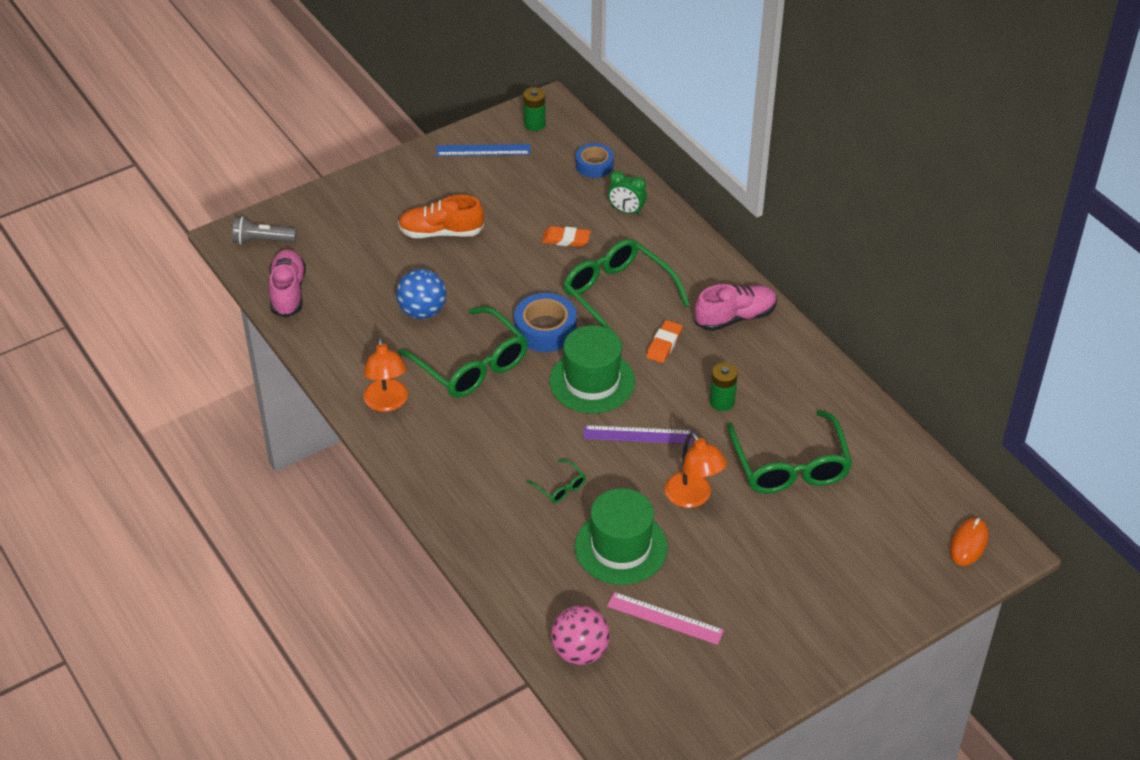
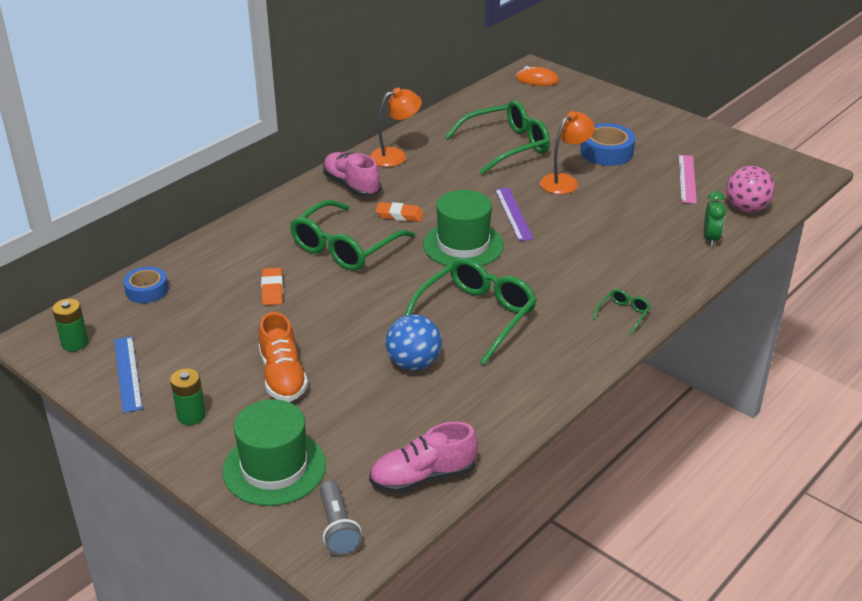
camera: 105 degrees left, 10 degrees down
(387, 403) = (554, 359): orange lamp -> orange lamp (395, 155)
(545, 329) = (407, 281): blue tape -> blue tape (606, 152)
(560, 487) = (594, 242): green glasses -> green glasses (623, 314)
(621, 547) = (636, 205): green hat -> green hat (274, 468)
(626, 211) = (219, 260): green clock -> green clock (710, 239)
(722, 402) = (455, 180): green battery -> green battery (191, 415)

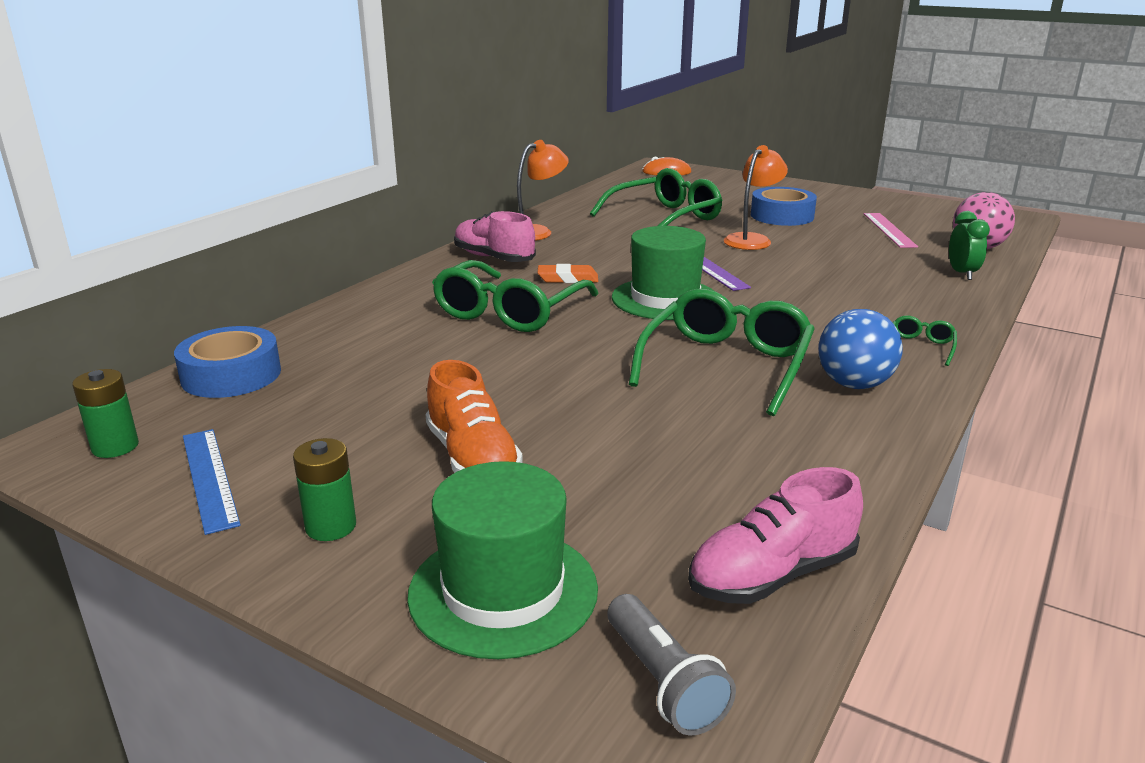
camera: 10 degrees left, 10 degrees down
(147, 290) = (231, 375): blue tape -> blue tape, size x1.50
(272, 289) = (422, 360): orange eraser -> none
(413, 364) = (669, 424): blue ball -> blue ball (854, 384)

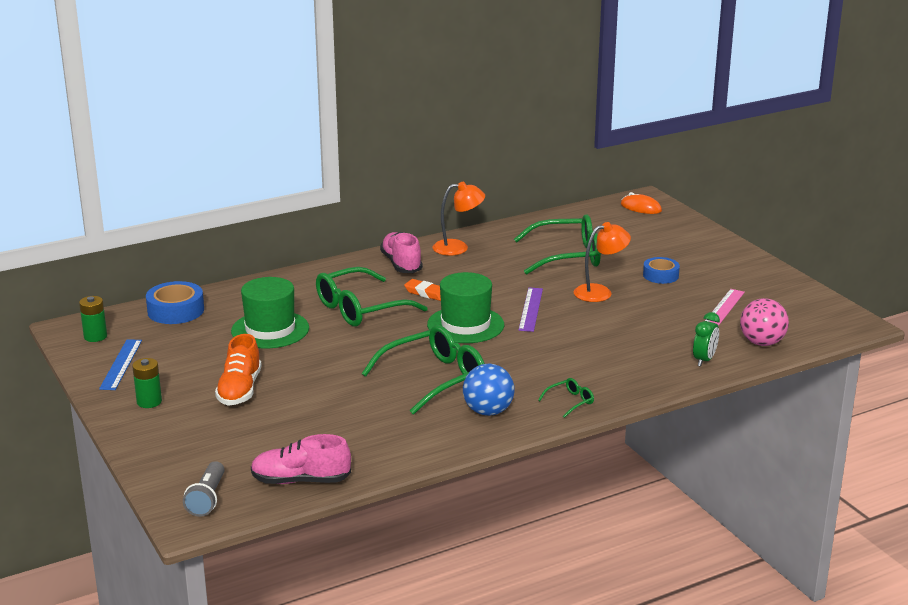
camera: 30 degrees right, 0 degrees up
(503, 591) = (187, 449): green hat -> green hat (270, 330)
(782, 216) = (660, 275): blue tape -> blue tape, size x0.67

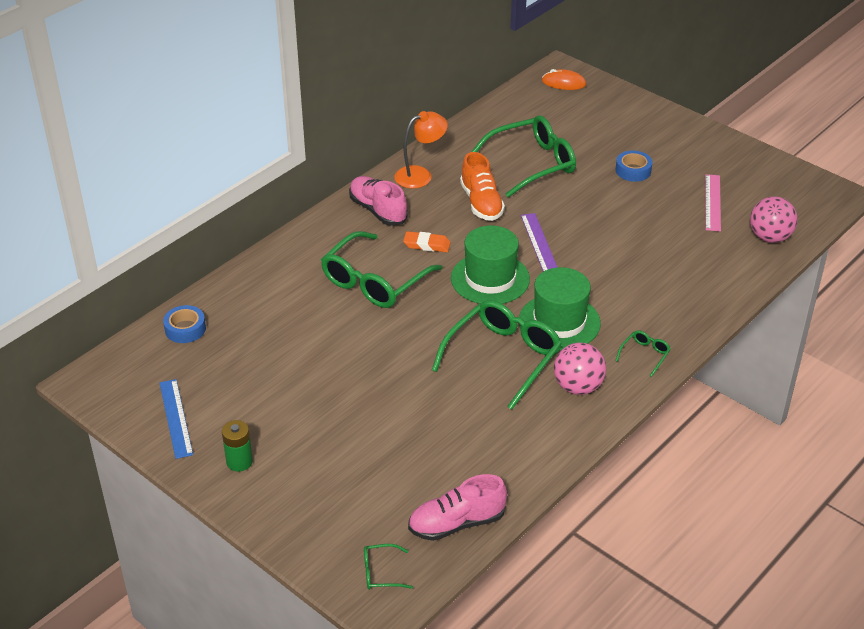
camera: 20 degrees left, 15 degrees up
(95, 336) = (122, 386): green battery -> none
(176, 310) = (185, 329): blue tape -> blue tape, size x0.67
(207, 499) = (381, 572): grey flashlight -> green glasses
(240, 390) = (322, 421): orange shoe -> orange shoe (481, 203)
(270, 330) = (301, 332): green hat -> green hat (559, 322)
(488, 411) = (578, 387): blue ball -> pink ball
(600, 292) = (590, 205): orange lamp -> none
(704, 360) = (732, 272): green clock -> none

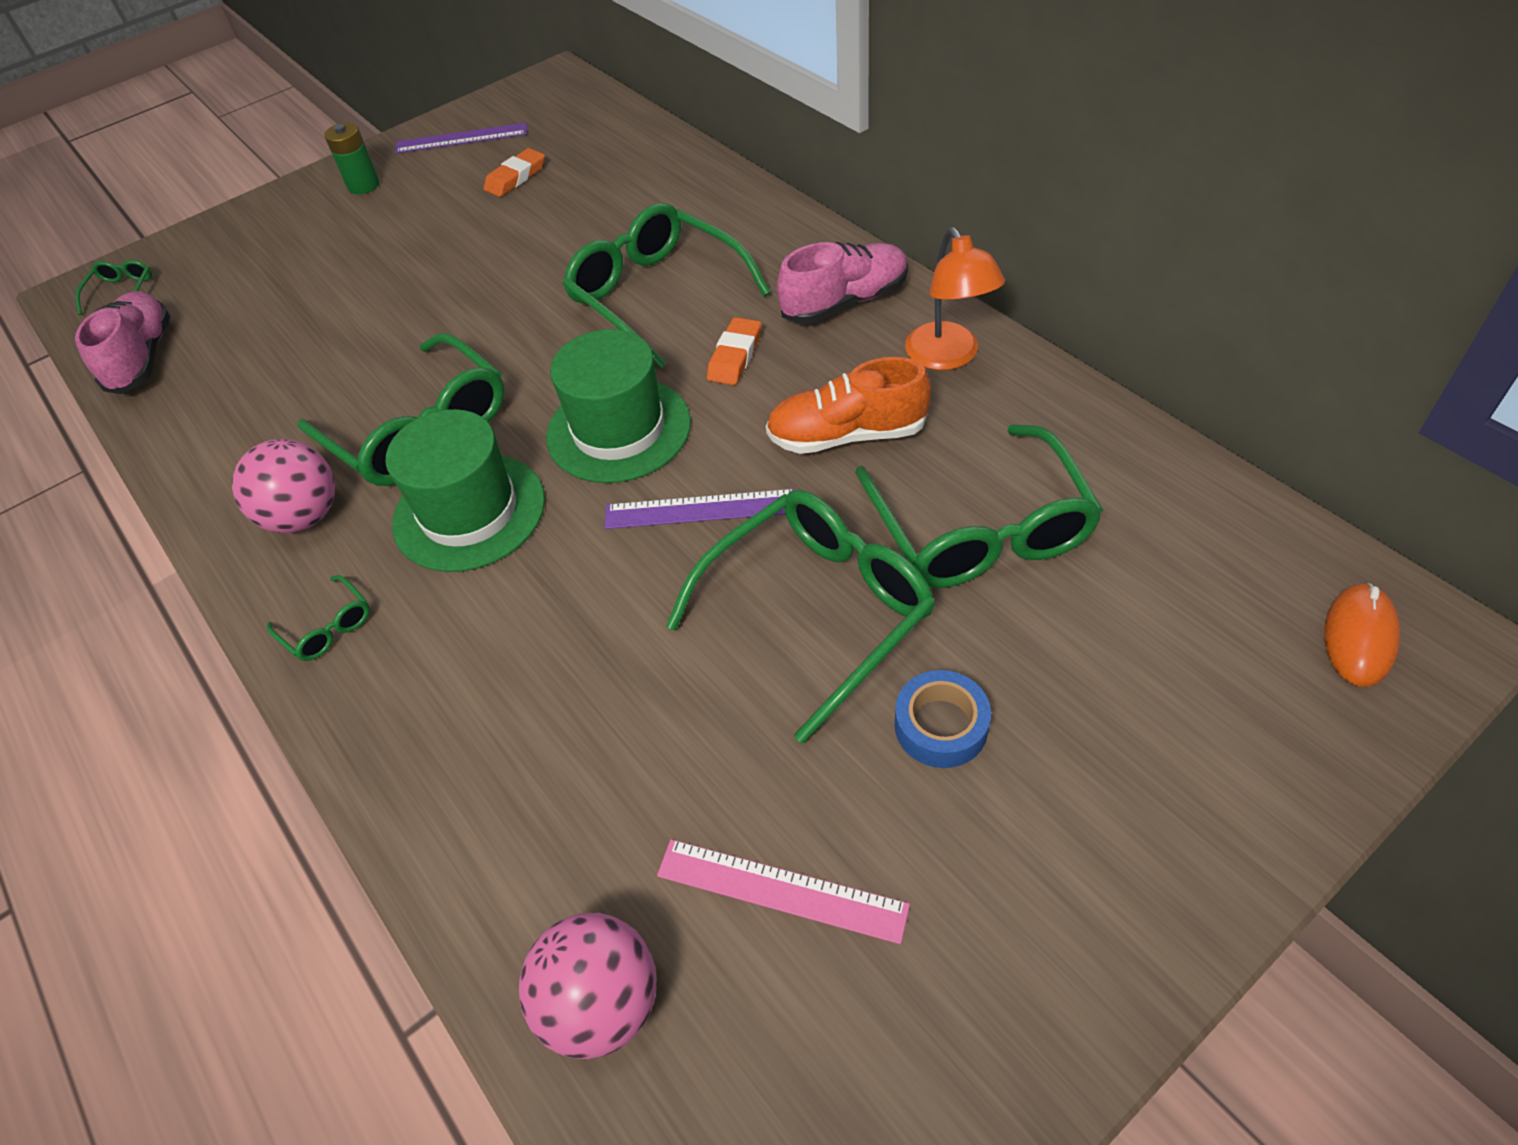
camera: 105 degrees right, 10 degrees up
(175, 418) = (461, 138): blue ruler -> purple ruler
(185, 329) = (617, 135): blue tape -> none
(237, 373) = (516, 177): none -> orange eraser
(588, 204) = (817, 611): none -> green glasses

